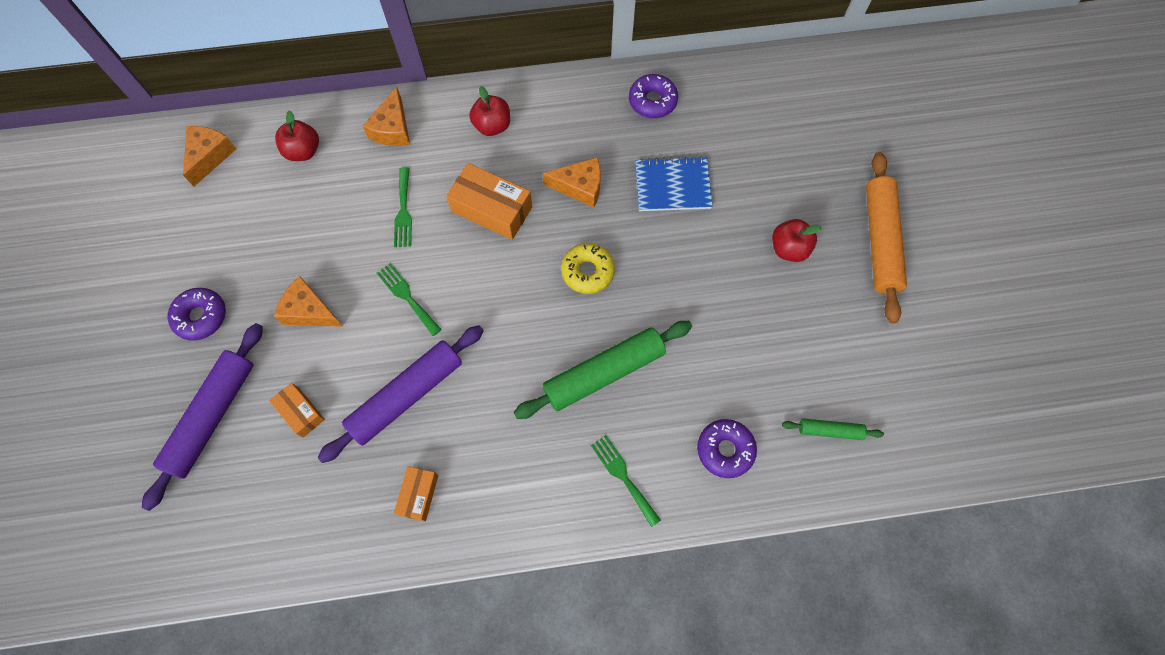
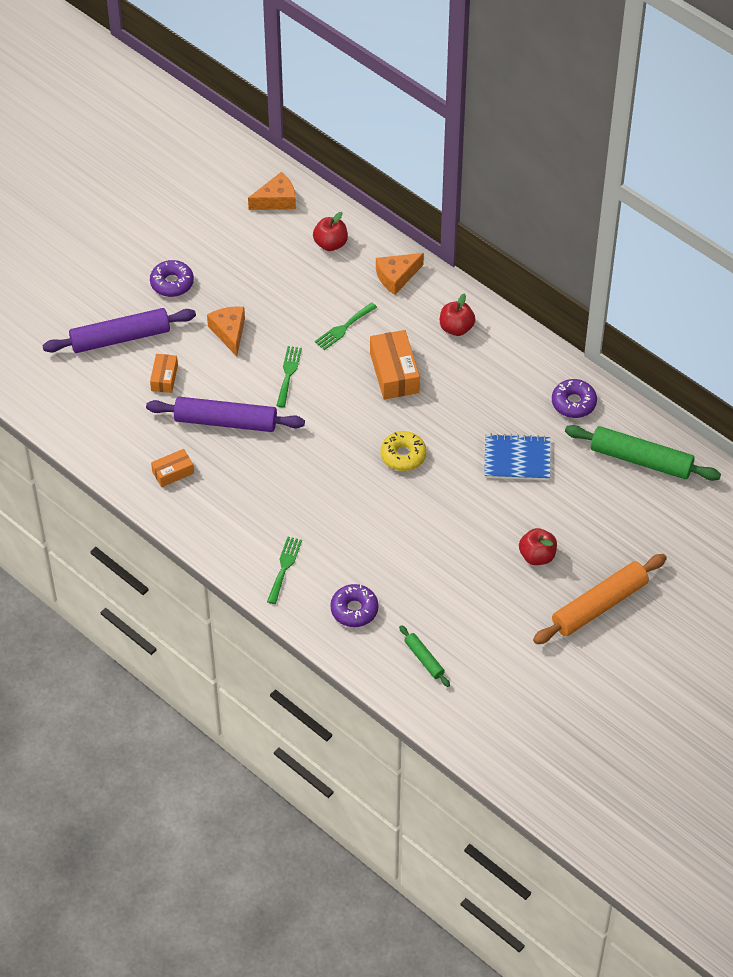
camera: 50 degrees right, 15 degrees down
(580, 187) = (461, 408): orange cheese -> none
(604, 373) = (341, 512): green rolling pin -> green rolling pin (641, 460)
(672, 186) = (517, 459): blue notebook -> blue notebook turned 45 degrees counterclockwise

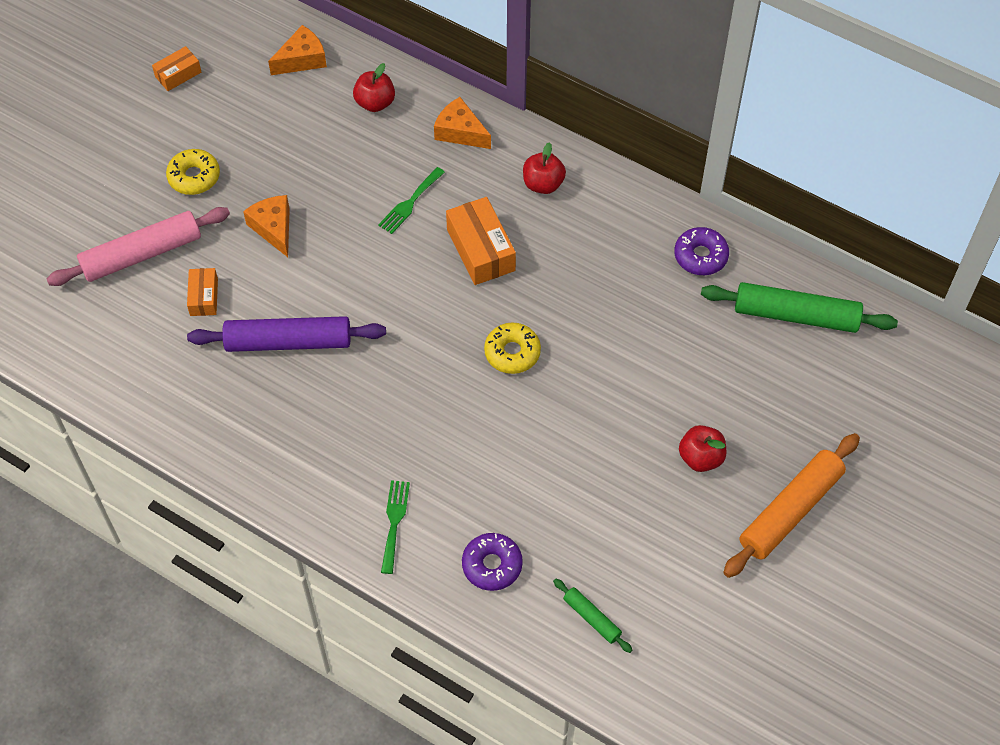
camera: 10 degrees left, 5 degrees up
(120, 338) = (142, 254): purple rolling pin -> pink rolling pin
(172, 283) = (194, 177): purple donut -> yellow donut
(173, 472) = (234, 418): orange box -> orange box (178, 74)
(288, 374) = (354, 270): green fork -> none
(396, 277) = (460, 132): orange cheese -> orange cheese turned 75 degrees clockwise
(517, 459) = (649, 336): blue notebook -> none

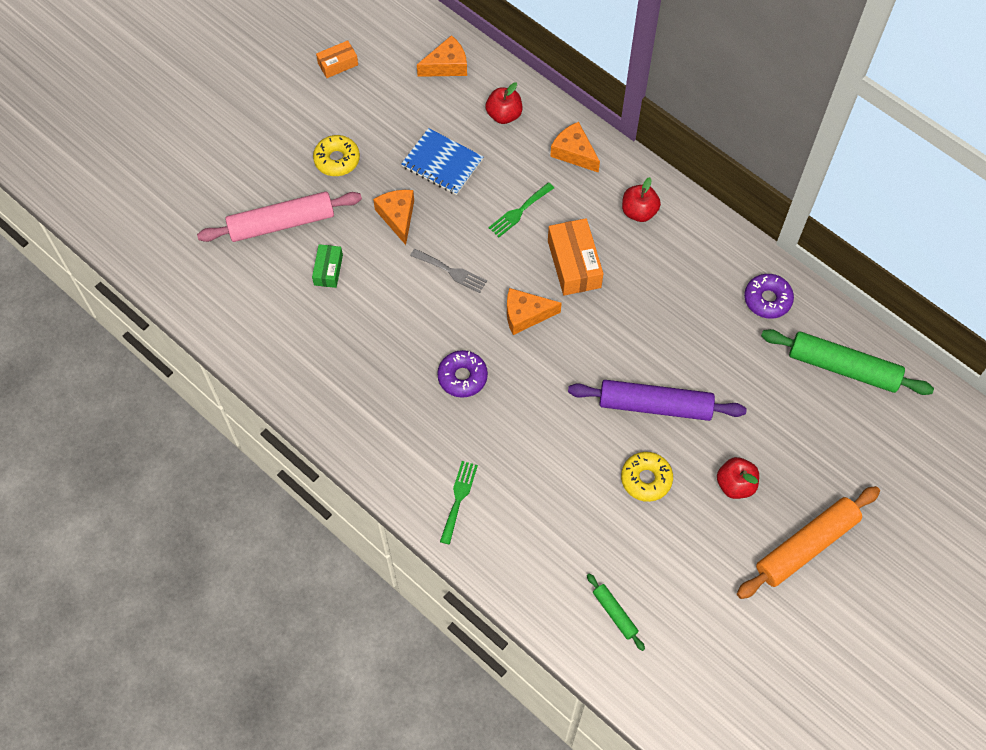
camera: 10 degrees right, 5 degrees up
(204, 297) = (328, 270): orange box -> green box
(288, 342) = (394, 321): purple rolling pin -> purple rolling pin (655, 405)
(314, 164) = (442, 163): none -> blue notebook
(344, 278) = (451, 271): none -> grey fork
(436, 312) = (525, 315): none -> orange cheese
(492, 565) = (536, 551): purple donut -> purple donut (462, 377)
(512, 352) = (586, 362): yellow donut -> yellow donut (646, 479)

